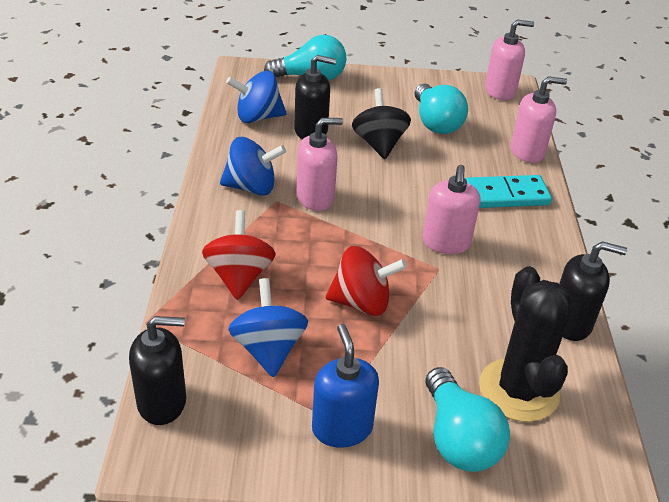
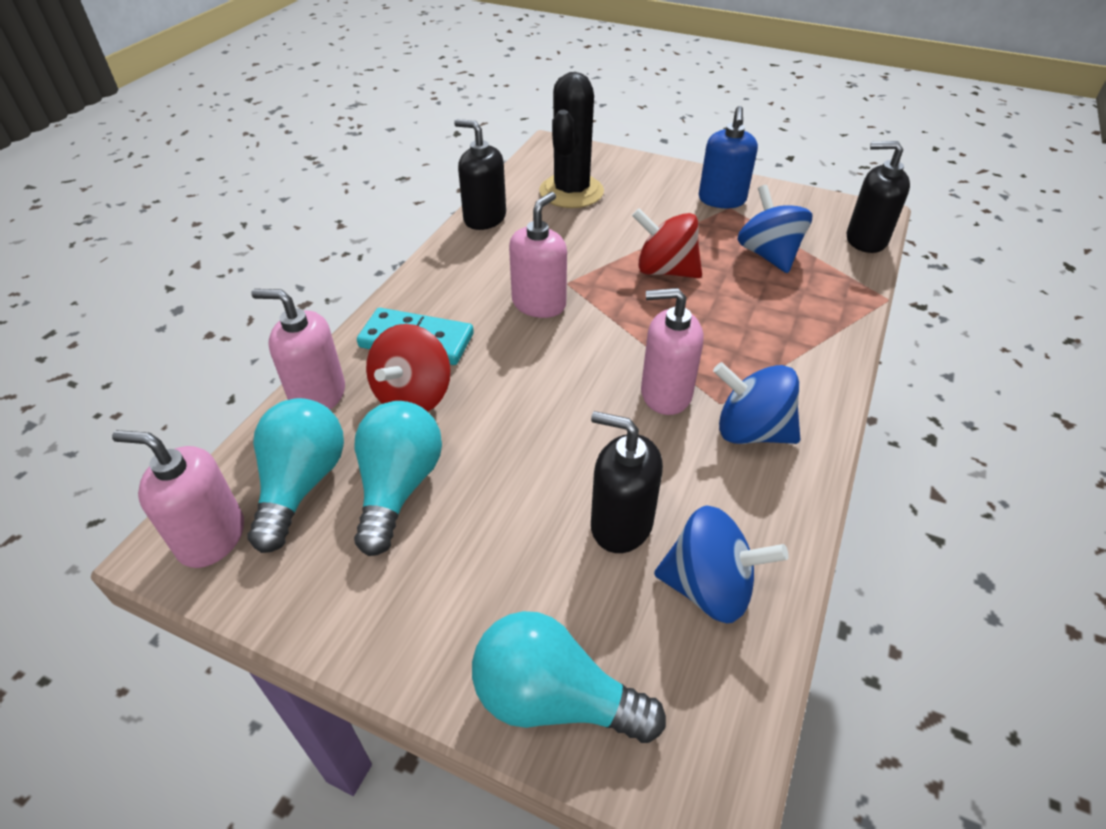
camera: 155 degrees left, 5 degrees up
(239, 276) = (786, 319): red spinning top -> red spinning top (413, 396)
(268, 349) = (768, 255): blue spinning top -> blue spinning top turned 150 degrees clockwise
(379, 144) = (523, 465): black spinning top -> none
(458, 438) = (638, 179): turquoise light bulb -> turquoise light bulb (301, 485)

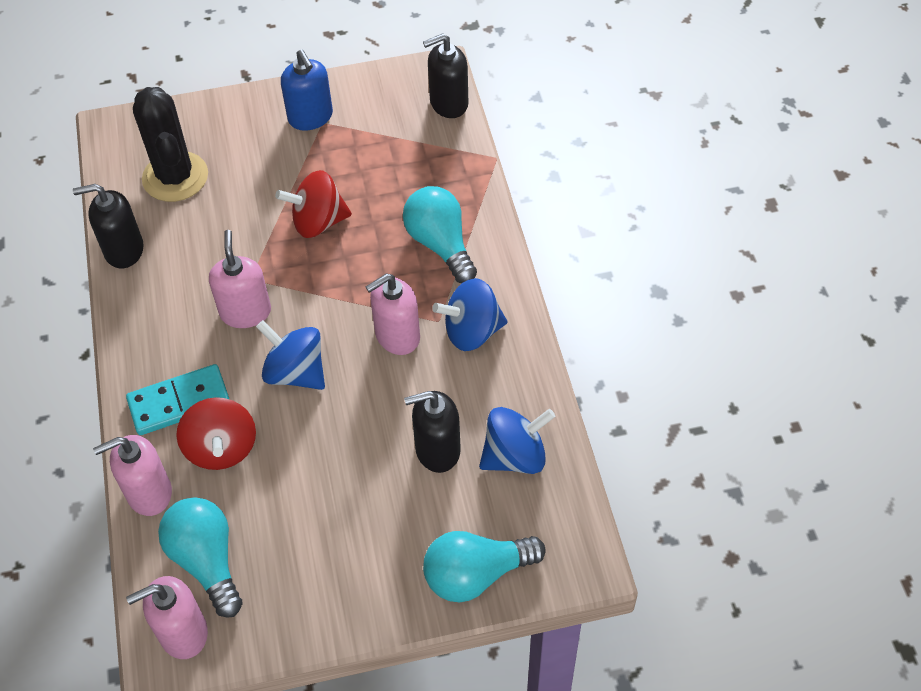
camera: 35 degrees left, 10 degrees up
(398, 487) = (275, 519): turquoise light bulb -> turquoise light bulb (440, 244)
(768, 255) = (385, 160): blue spinning top -> blue spinning top (295, 372)

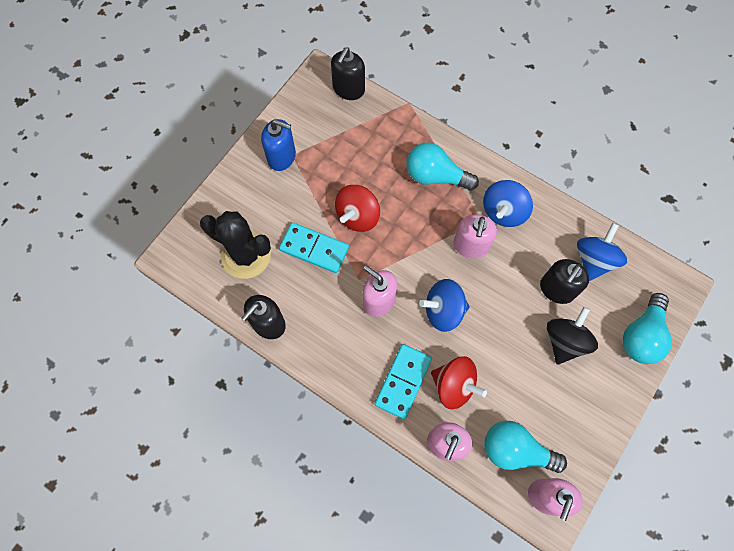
camera: 45 degrees left, 15 degrees up
(242, 219) = (314, 249): none -> turquoise domino
(384, 506) = (565, 341): none -> black spinning top

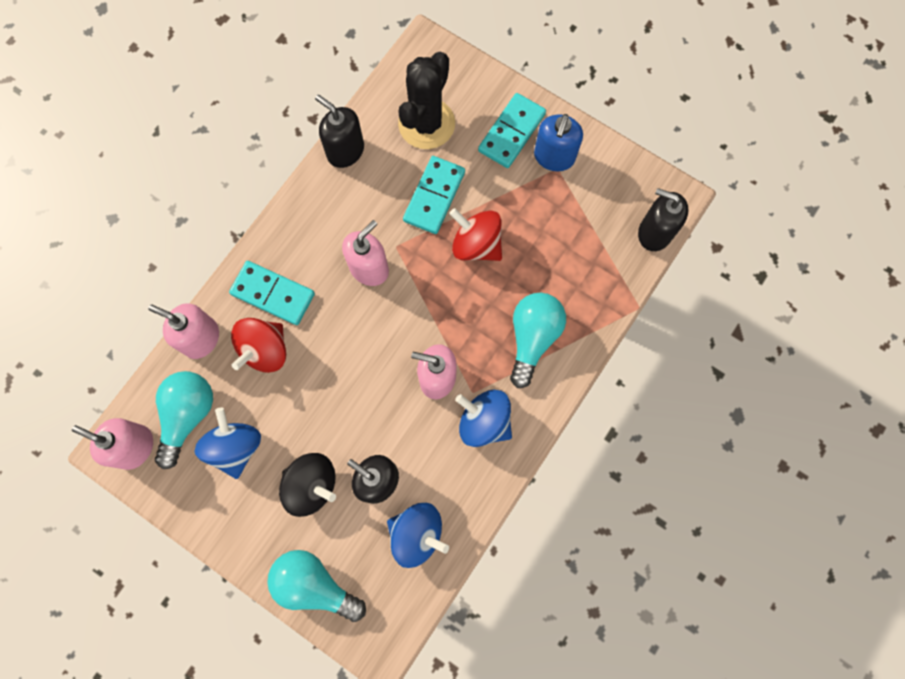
camera: 90 degrees right, 5 degrees up
(258, 188) = (511, 132): none -> turquoise domino
(443, 311) = (354, 341): blue spinning top -> blue spinning top (235, 447)

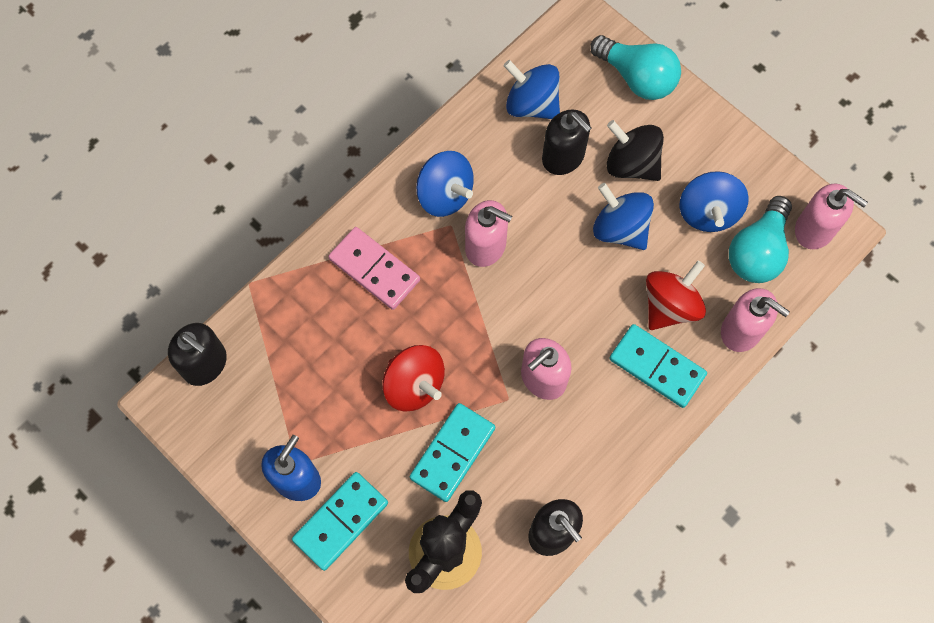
camera: 170 degrees left, 5 degrees down
(316, 416) = (620, 228): none -> blue spinning top
(532, 338) = (374, 270): turquoise light bulb -> pink domino

